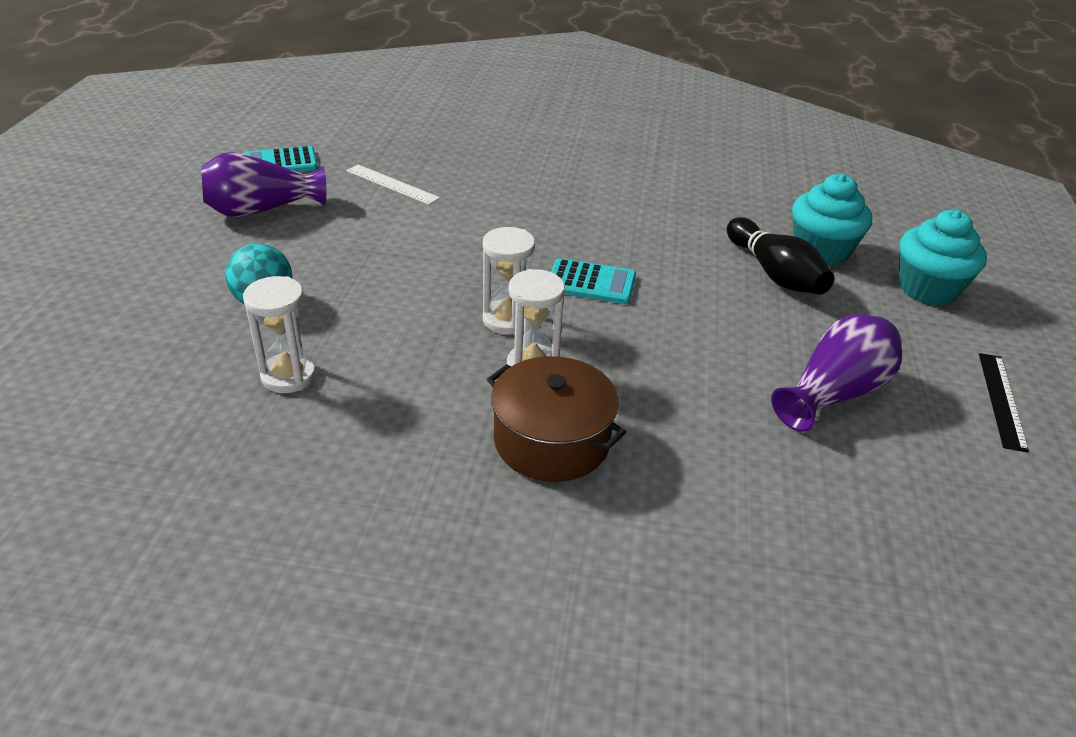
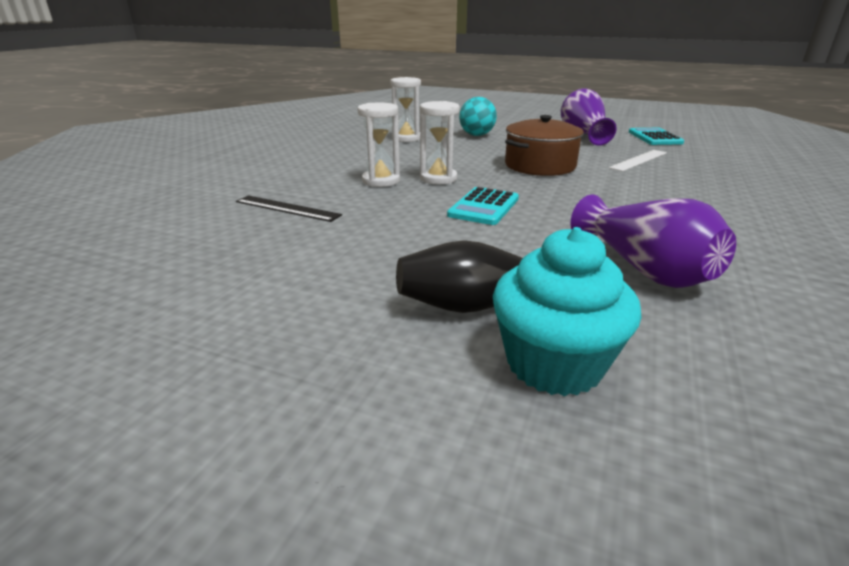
camera: 105 degrees right, 10 degrees down
(551, 440) = (306, 179): brown pot -> brown pot (540, 165)
(834, 393) = (253, 284): purple vase -> purple vase (644, 269)
(927, 289) = (415, 465): turquoise cupcake -> none
(1002, 400) = (107, 418): black ruler -> black ruler (287, 208)

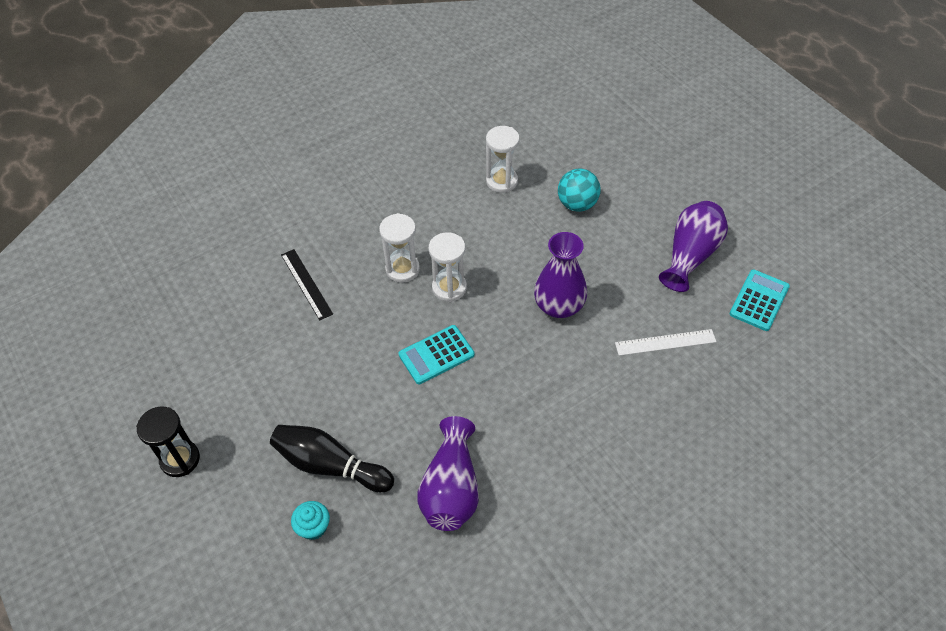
camera: 35 degrees right, 25 degrees up
(244, 389) = (180, 459): none -> black hourglass
(540, 165) = (559, 306): brown pot -> purple vase
(554, 364) = (313, 527): turquoise cupcake -> turquoise cupcake, size x0.52

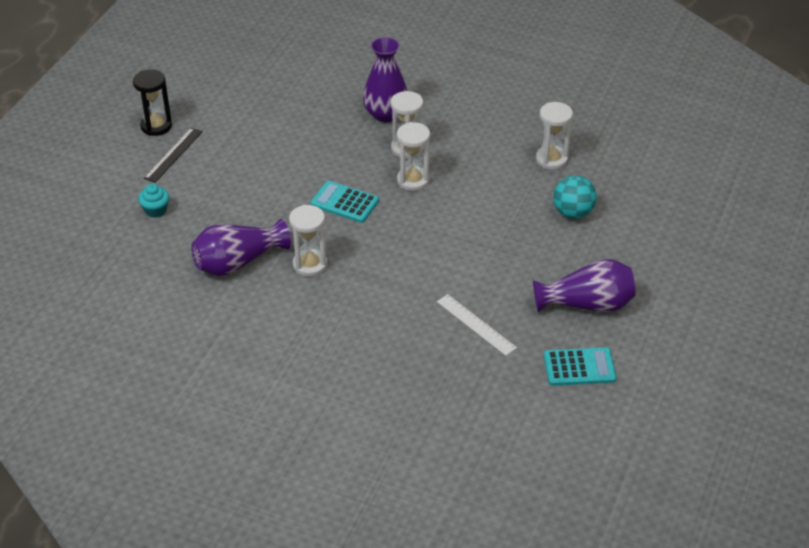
camera: 55 degrees right, 10 degrees down
(306, 284) = (346, 108): black ruler -> black ruler (173, 154)
(330, 465) = (207, 195): black bowling pin -> none
(500, 428) = (310, 265): none -> white hourglass
(559, 306) = (453, 247): purple vase -> purple vase (386, 114)

